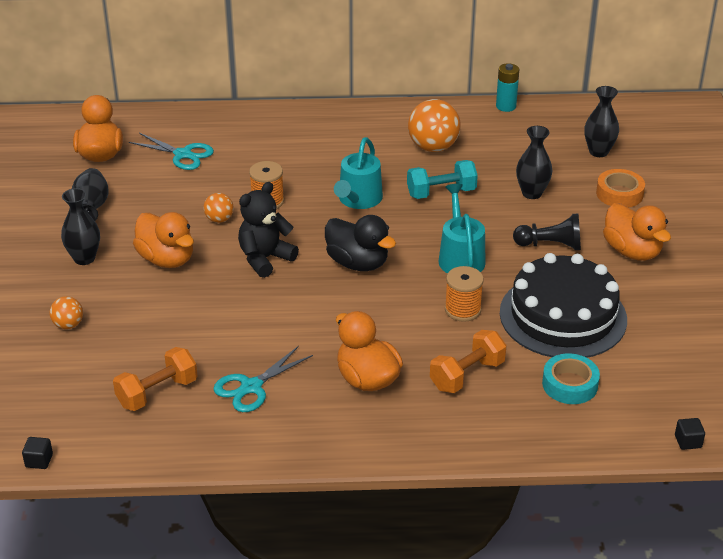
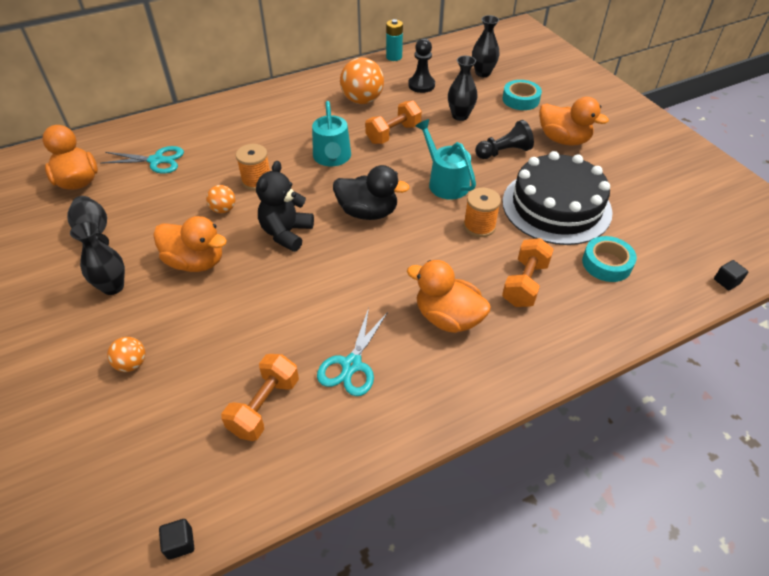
camera: 25 degrees left, 10 degrees up
(441, 193) = (393, 134): turquoise dumbbell -> orange dumbbell
(513, 147) = (421, 85): none -> black pawn
(619, 194) = (520, 99): orange tape -> turquoise tape

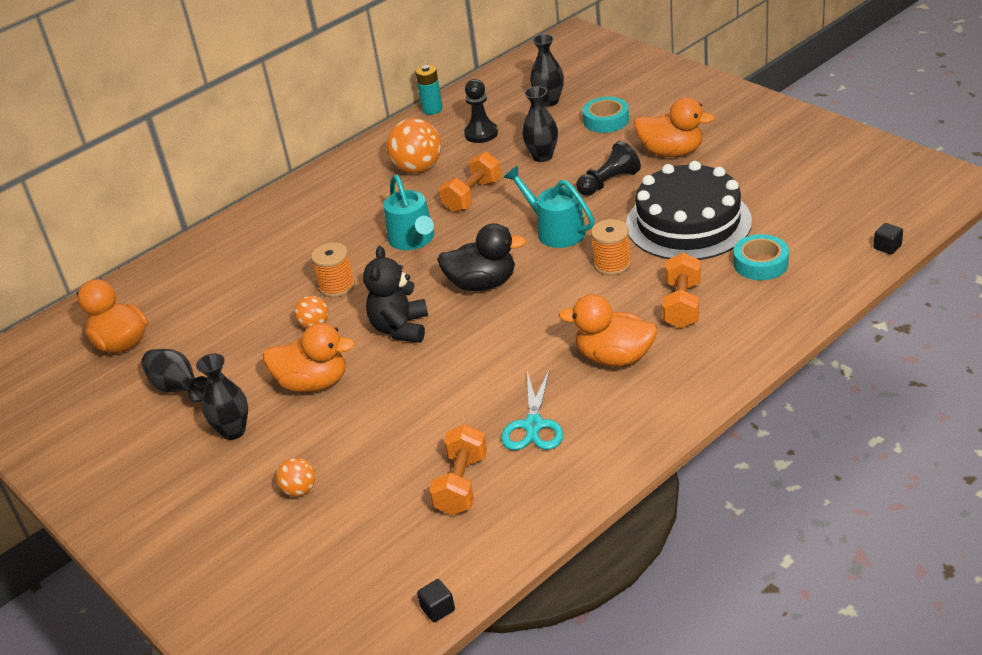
camera: 10 degrees left, 10 degrees down
(157, 160) = (203, 297): turquoise scissors -> none

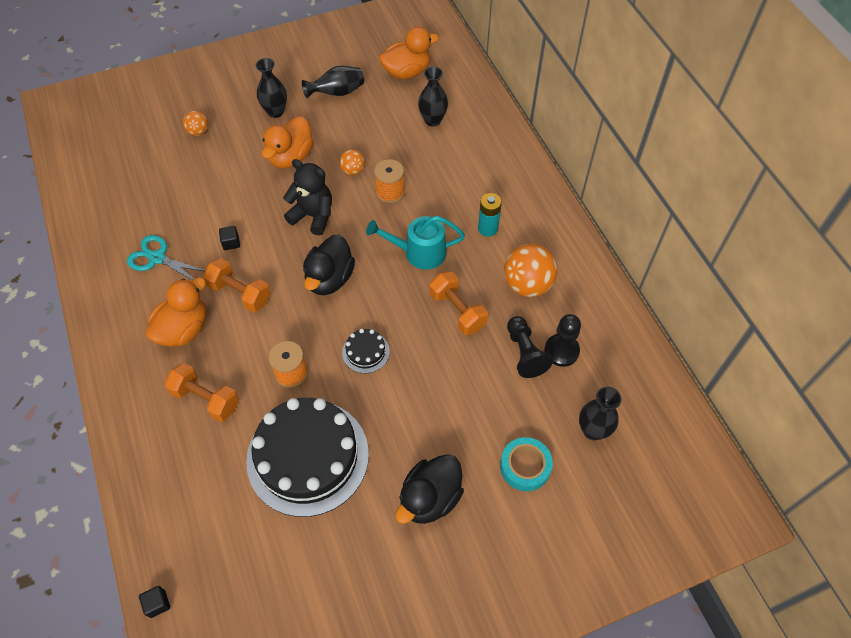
camera: 105 degrees right, 20 degrees up
(432, 109) = (632, 326): turquoise battery -> turquoise battery (488, 228)
(438, 609) = (60, 170): black cube -> black cube (231, 243)
(461, 484) = (139, 206): orange dumbbell -> orange dumbbell (240, 293)
(542, 156) = (490, 386): black vase -> black vase (432, 120)
(555, 230) = (365, 352): turquoise watering can -> black cake
(609, 182) = (412, 422): black pawn -> black pawn (525, 353)
(671, 152) = (430, 498): orange duck -> black duck
(760, 263) = (213, 484): turquoise tape -> none

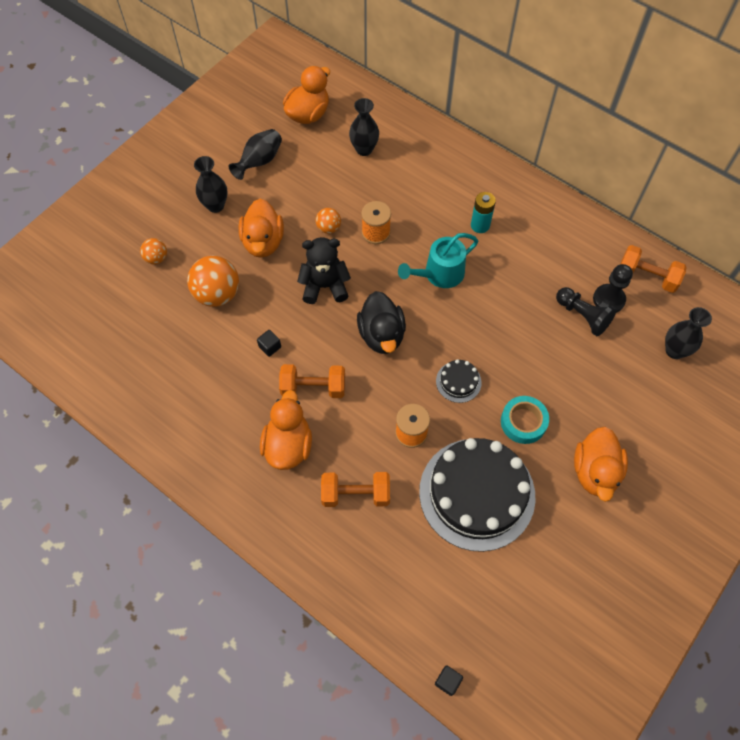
camera: 30 degrees left, 5 degrees up
(157, 258) = (212, 395): turquoise scissors -> none
(430, 498) = (595, 471): black duck -> orange duck
(457, 311) = (506, 308): orange dumbbell -> orange dumbbell (647, 277)
(525, 466) = (646, 406): turquoise tape -> turquoise tape (523, 422)
(527, 285) = (545, 258): orange ball -> orange ball (217, 294)

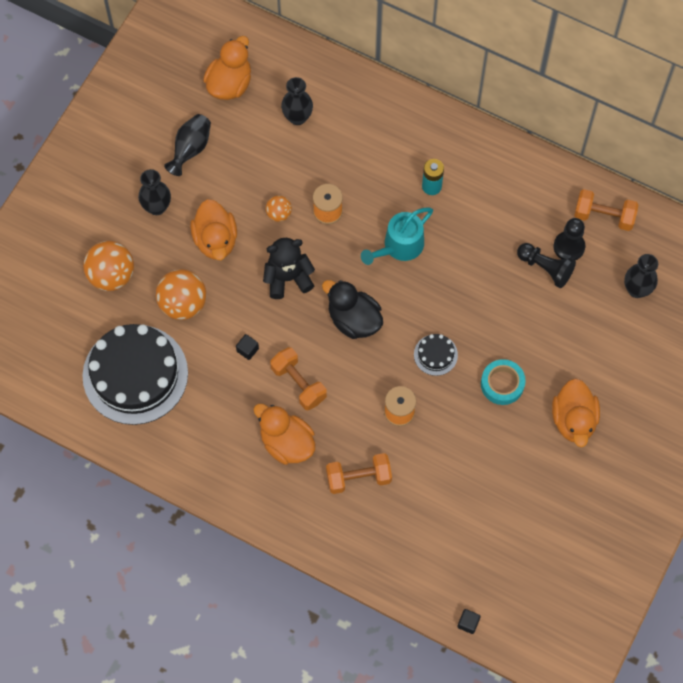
camera: 10 degrees left, 5 degrees up
(156, 258) = (111, 275): orange ball -> orange ball, size x1.88
(288, 445) = (286, 443): orange duck -> orange duck turned 45 degrees counterclockwise
(313, 388) = (298, 384): orange dumbbell -> orange dumbbell turned 60 degrees clockwise
(381, 335) = (354, 320): black duck -> black duck turned 150 degrees clockwise
(477, 493) = (469, 458): black cake -> black cake (135, 374)

